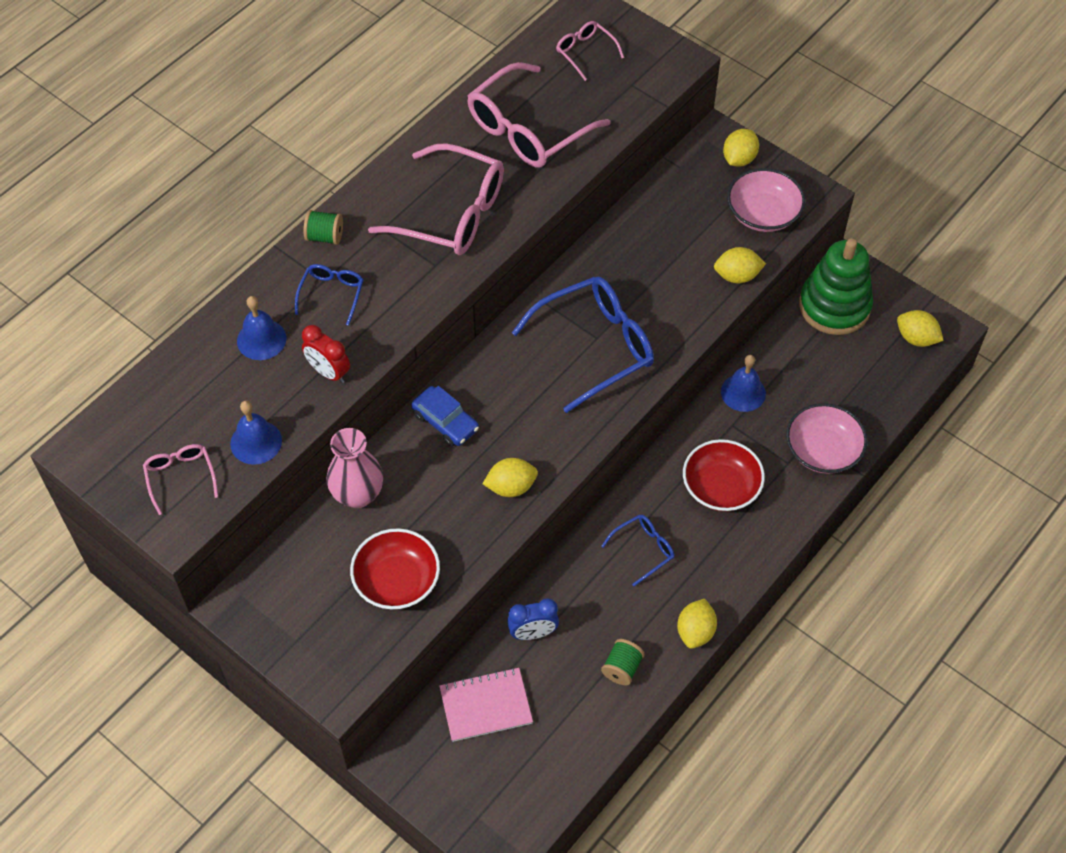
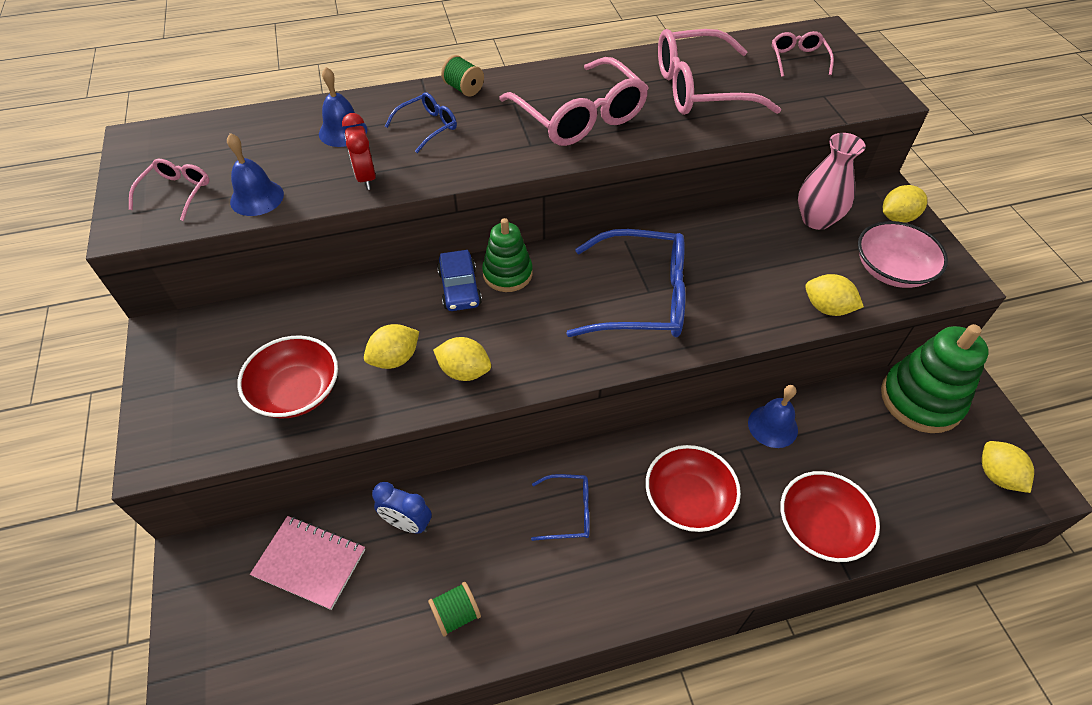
camera: 35 degrees right, 5 degrees down
(358, 494) = (337, 304): pink vase -> pink vase (816, 219)
(473, 386) = (507, 274): none -> green stacking toy
(695, 631) = (555, 627): yellow lemon -> yellow lemon (395, 359)
(822, 450) = (820, 527): pink bowl -> red bowl

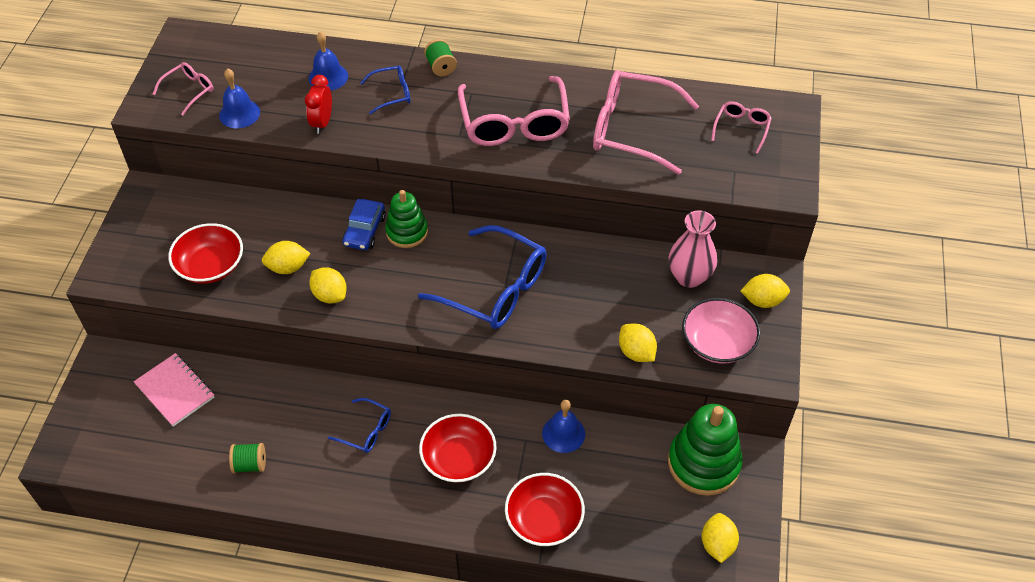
camera: 25 degrees right, 0 degrees up
(407, 523) = (251, 392): blue clock -> none

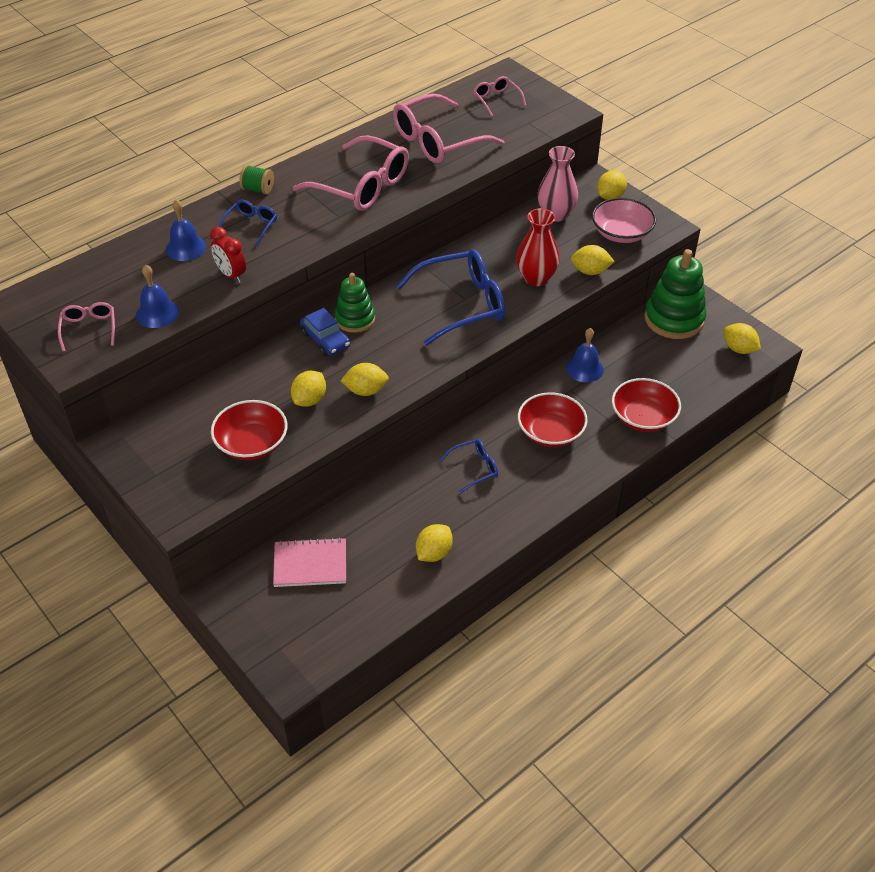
camera: 50 degrees left, 5 degrees down
(250, 464) = (434, 553): green spool -> yellow lemon
(584, 318) = (536, 278): none -> red vase

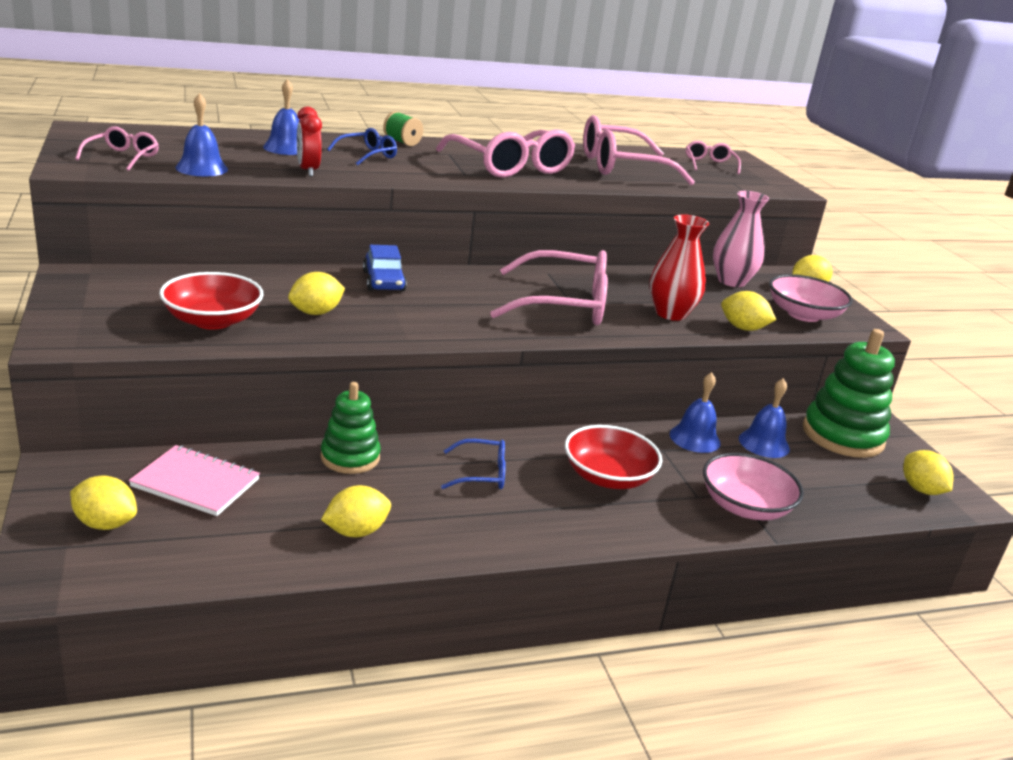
camera: 20 degrees right, 20 degrees down
(355, 319) = (432, 278): green stacking toy -> green stacking toy (350, 457)
(366, 390) = (386, 326): yellow lemon -> yellow lemon (105, 523)
(461, 304) = (563, 305): blue glasses -> pink glasses
(629, 352) = (764, 443): none -> blue bell
(643, 417) = (745, 506): red bowl -> pink bowl

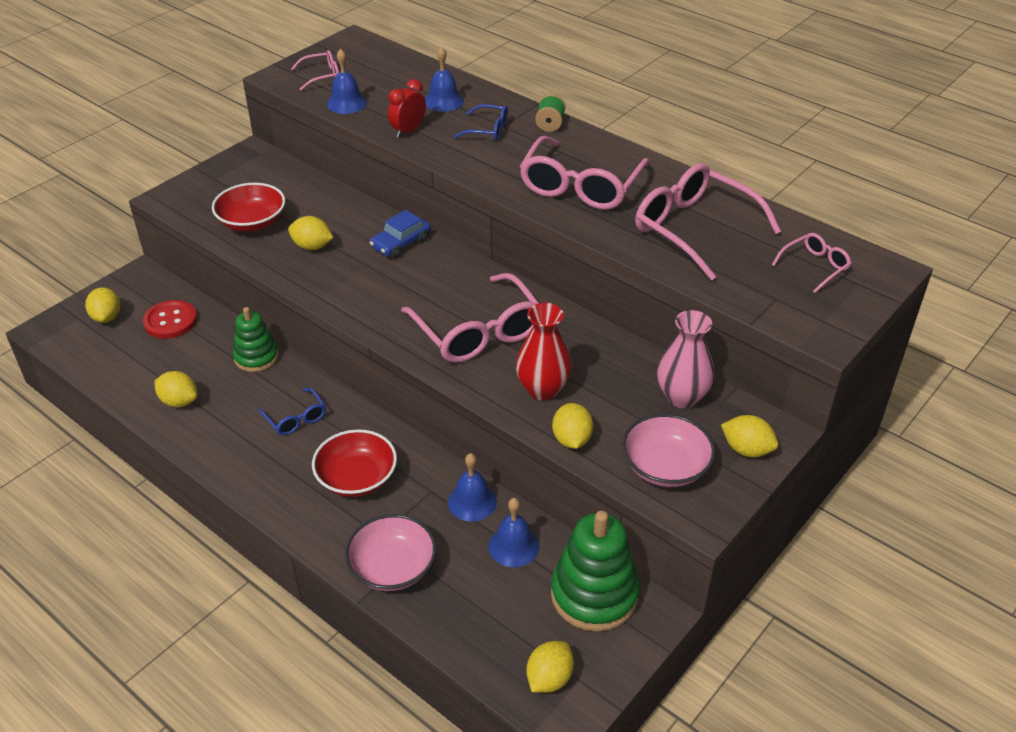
camera: 60 degrees right, 15 degrees up
(195, 483) = (170, 321): pink notebook -> red button

